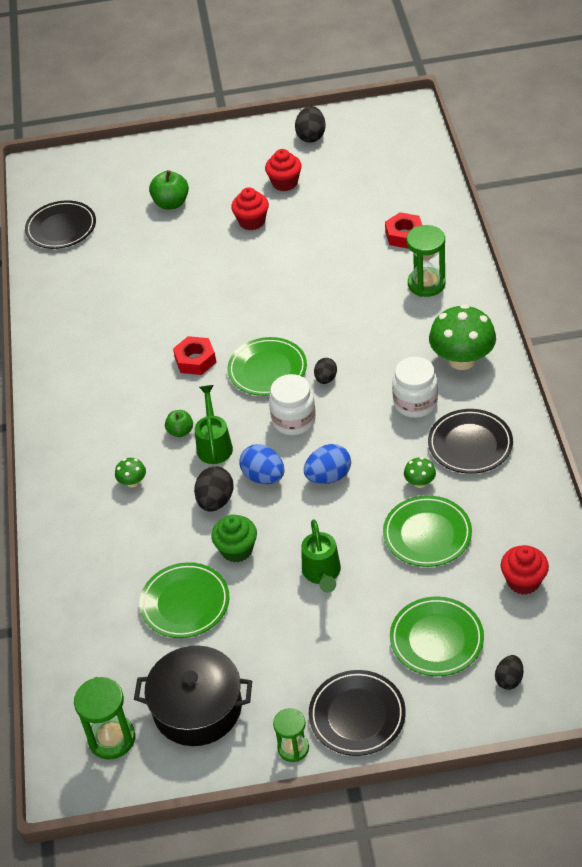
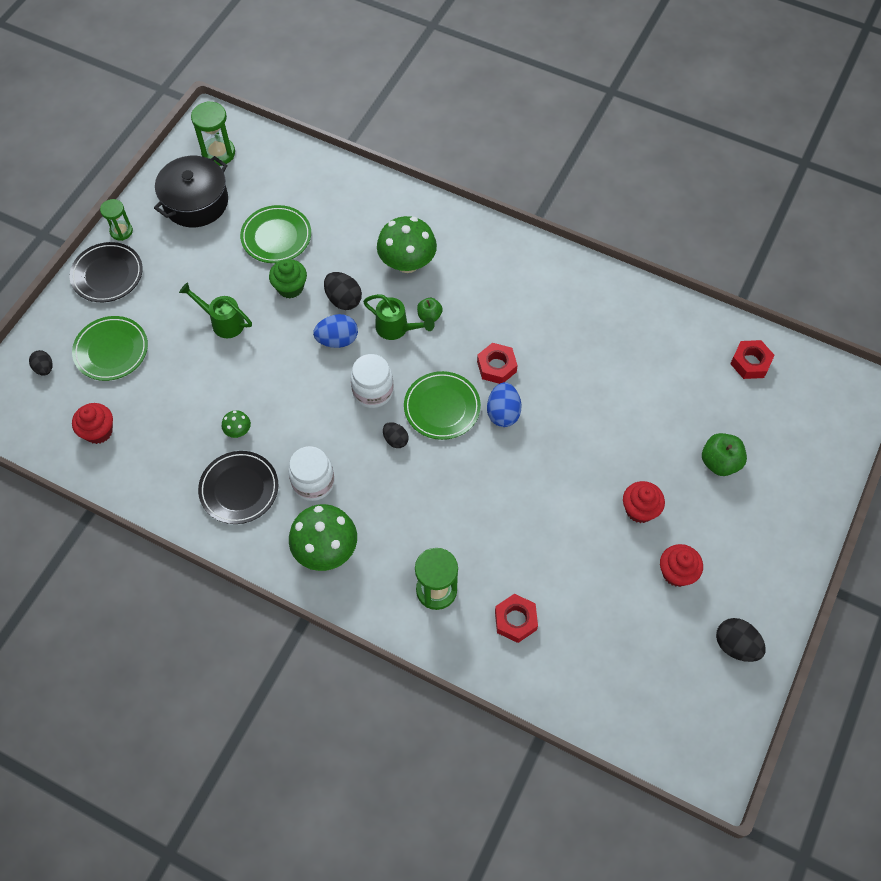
camera: 120 degrees right, 15 degrees up
(61, 228) = (750, 363): black plate -> red nut
(132, 482) = (407, 263): green mushroom -> green mushroom, size x2.21
(328, 477) = (299, 378): blue egg -> blue egg (503, 413)
(427, 534) = (191, 403): green plate -> none

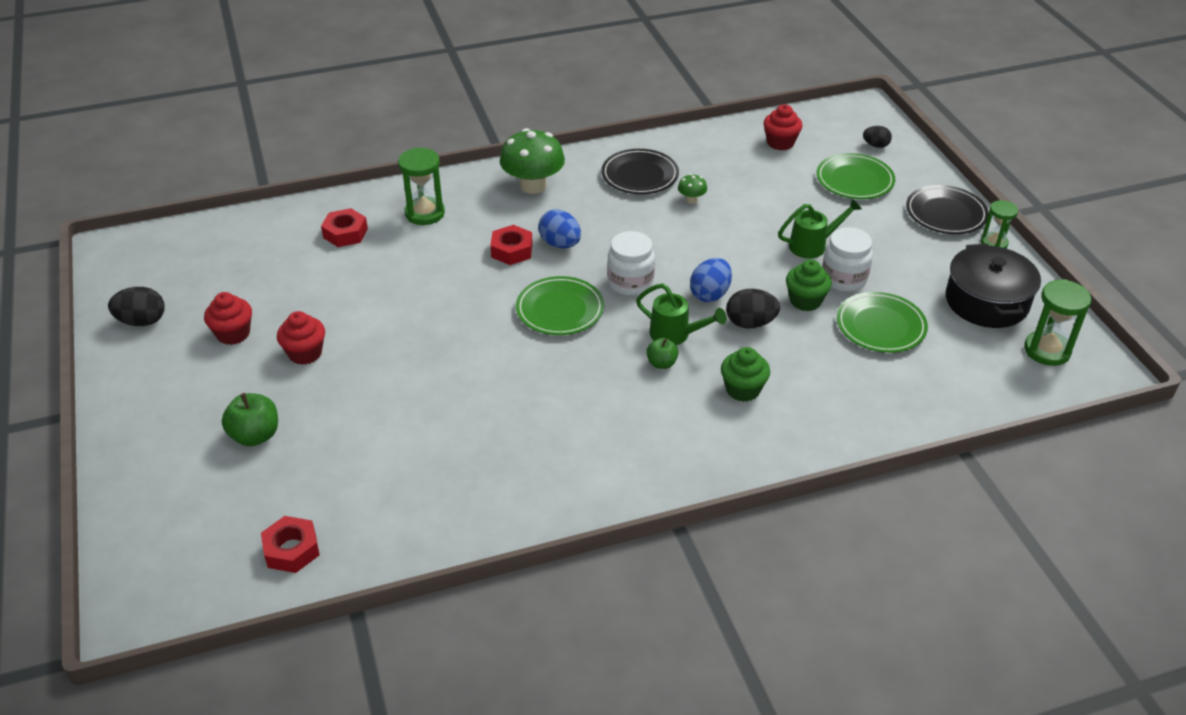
camera: 135 degrees right, 20 degrees down
(313, 482) = (594, 209): white jar -> white jar (843, 279)
(395, 440) = (568, 267): black egg -> none
(396, 328) = (675, 335): green watering can -> green watering can turned 135 degrees counterclockwise
(407, 263) = (743, 389): green mushroom -> green cupcake
(496, 366) = (551, 368): red nut -> red nut (512, 250)
(503, 413) = (502, 340): blue egg -> blue egg (560, 244)

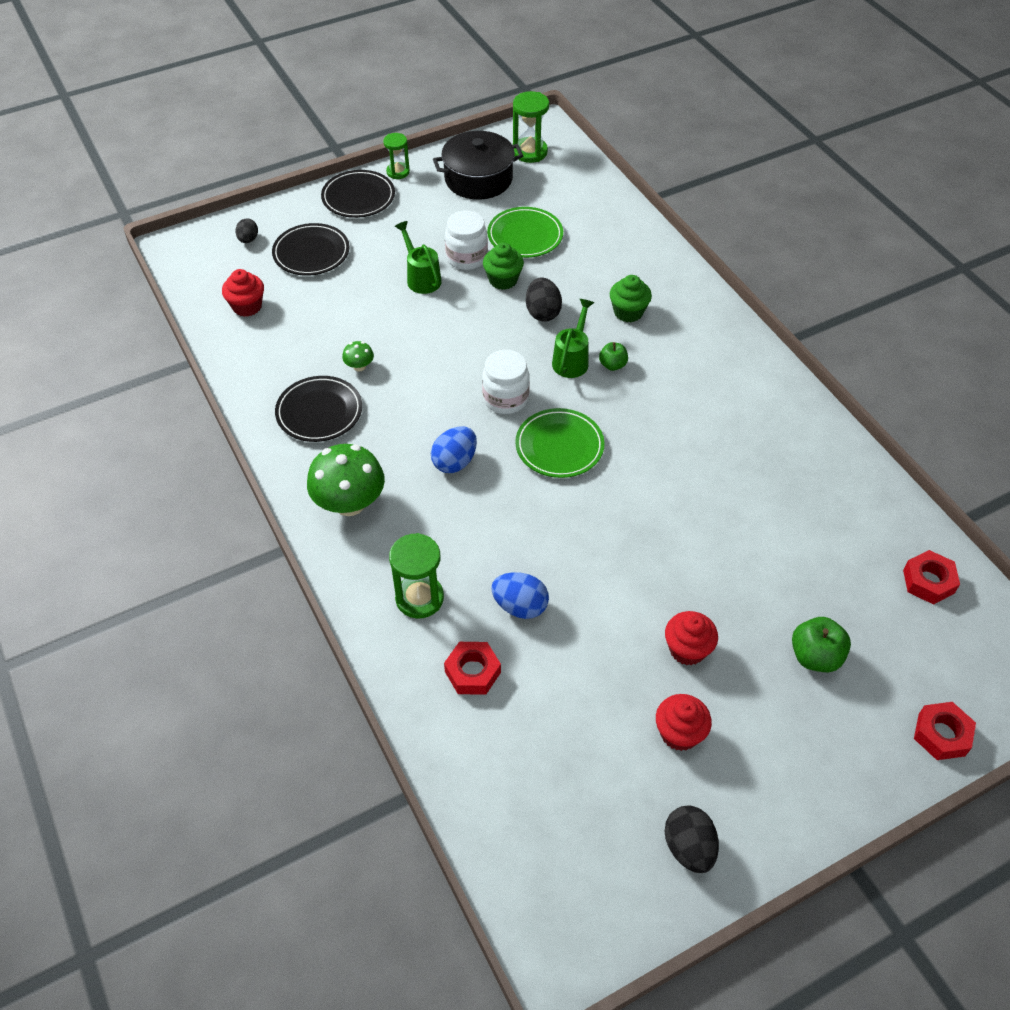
camera: 100 degrees left, 10 degrees up
(512, 250) = (473, 501): red nut -> red nut (941, 734)
(710, 294) = (509, 341): blue egg -> blue egg (520, 606)
(854, 180) = (311, 253): green plate -> black plate

